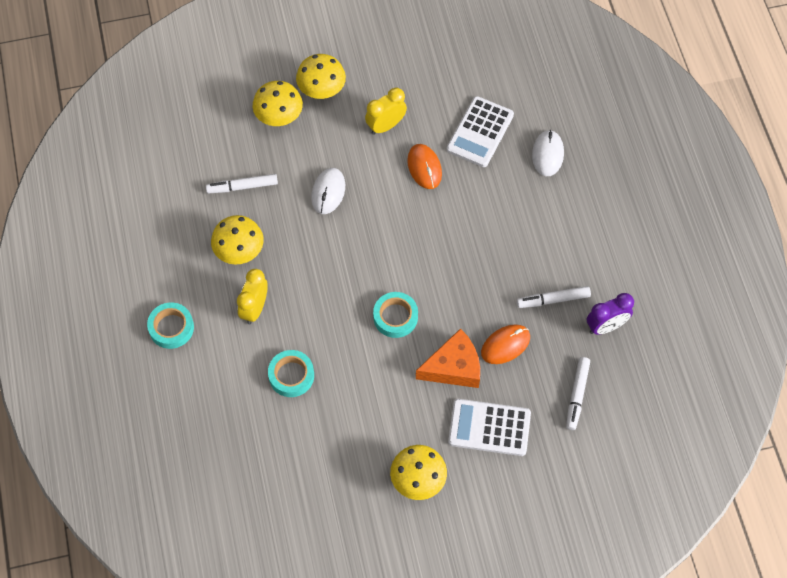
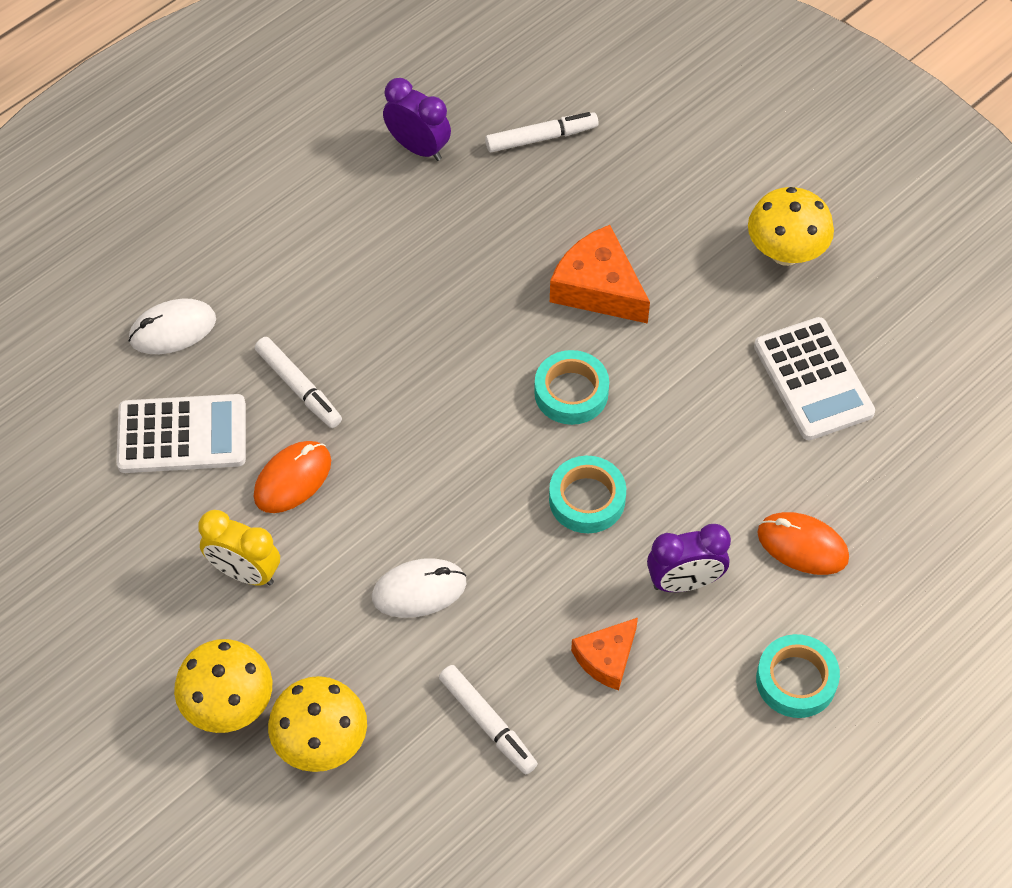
camera: 120 degrees left, 5 degrees down
(239, 252) = (606, 658): yellow mushroom -> orange cheese
(254, 309) = (684, 582): yellow clock -> purple clock
(291, 375) = (752, 475): turquoise tape -> turquoise tape (587, 499)
(489, 428) = (655, 210): white calculator -> white calculator (813, 379)
(505, 345) = (523, 244): orange mouse -> orange mouse (802, 545)
(553, 300) = (416, 220): white marker -> white marker (298, 387)

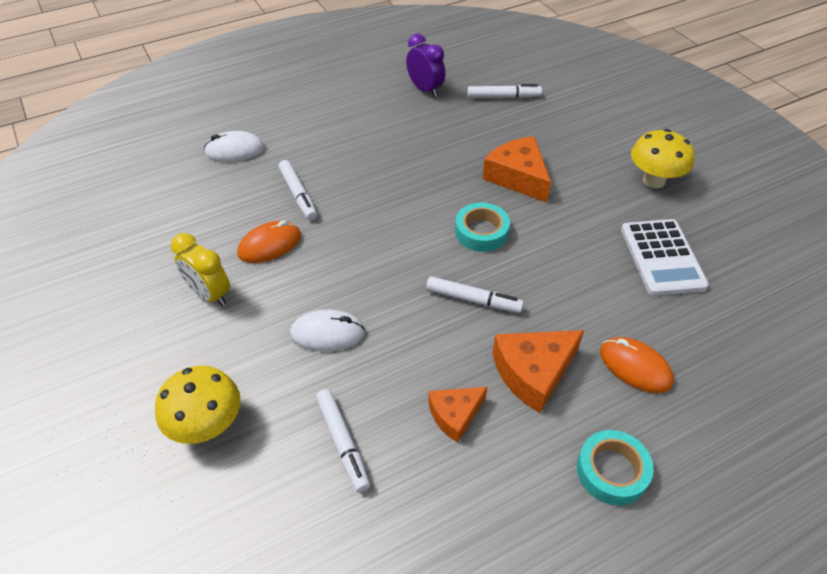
camera: 15 degrees right, 10 degrees down
(182, 435) = (210, 206): white calculator -> none
(229, 705) = (153, 381): yellow mushroom -> none
(587, 499) = (473, 299): turquoise tape -> white marker
(684, 582) = (533, 372): purple clock -> orange cheese

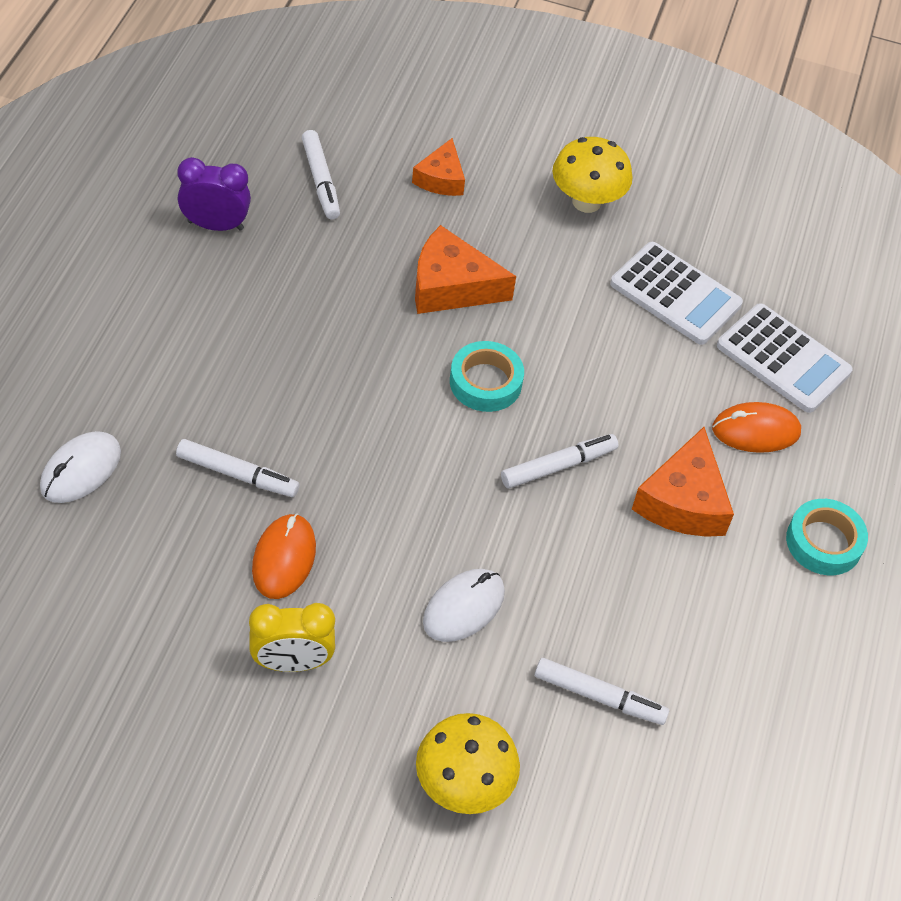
camera: 50 degrees left, 5 degrees up
(455, 415) = (662, 593): orange cheese -> orange cheese (441, 178)
(503, 97) = (320, 180): white marker -> white marker turned 120 degrees clockwise
(705, 338) = (783, 359): none -> white calculator

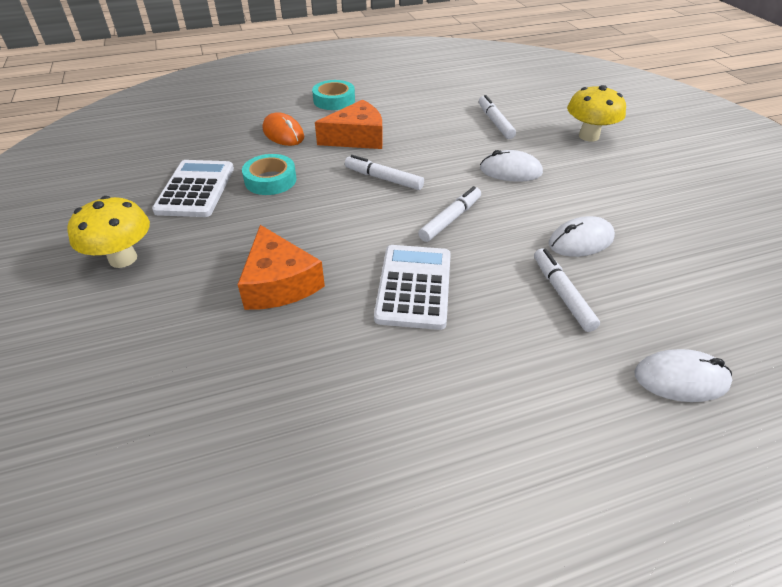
camera: 120 degrees left, 10 degrees down
(215, 225) = (348, 485): purple clock -> none
(284, 558) = (580, 241): orange mouse -> white mouse
(292, 662) = (625, 206): yellow clock -> none
(320, 180) = (212, 438): white marker -> white marker (450, 219)
(441, 178) = (148, 351): orange cheese -> none
(485, 382) = (353, 228): turquoise tape -> turquoise tape (270, 180)
(783, 359) = (218, 141): white calculator -> white calculator (414, 287)

